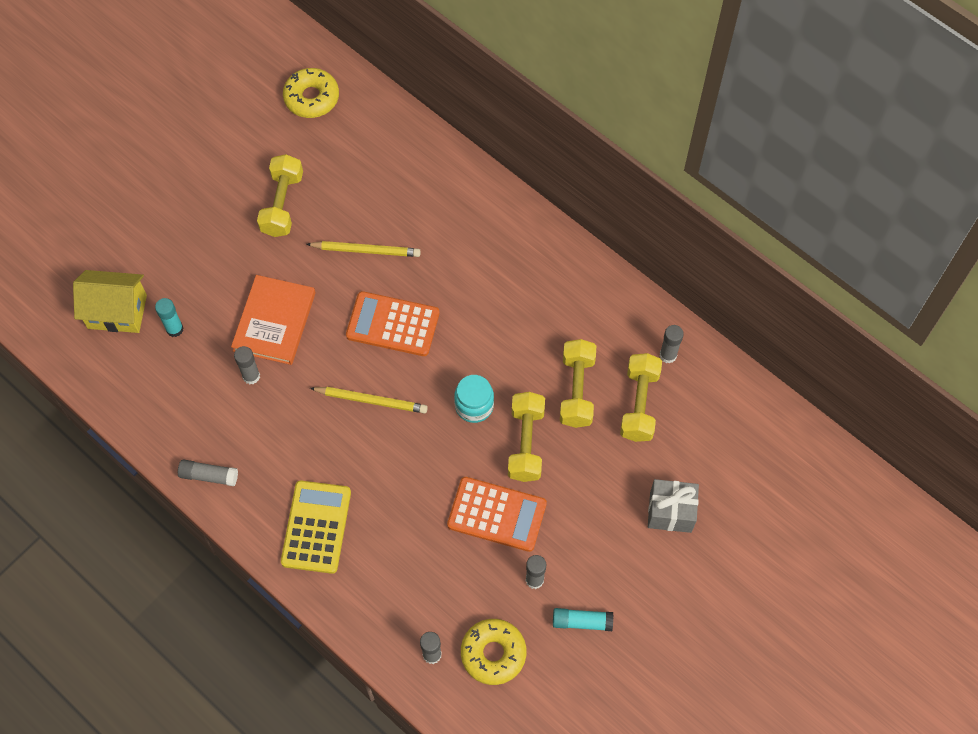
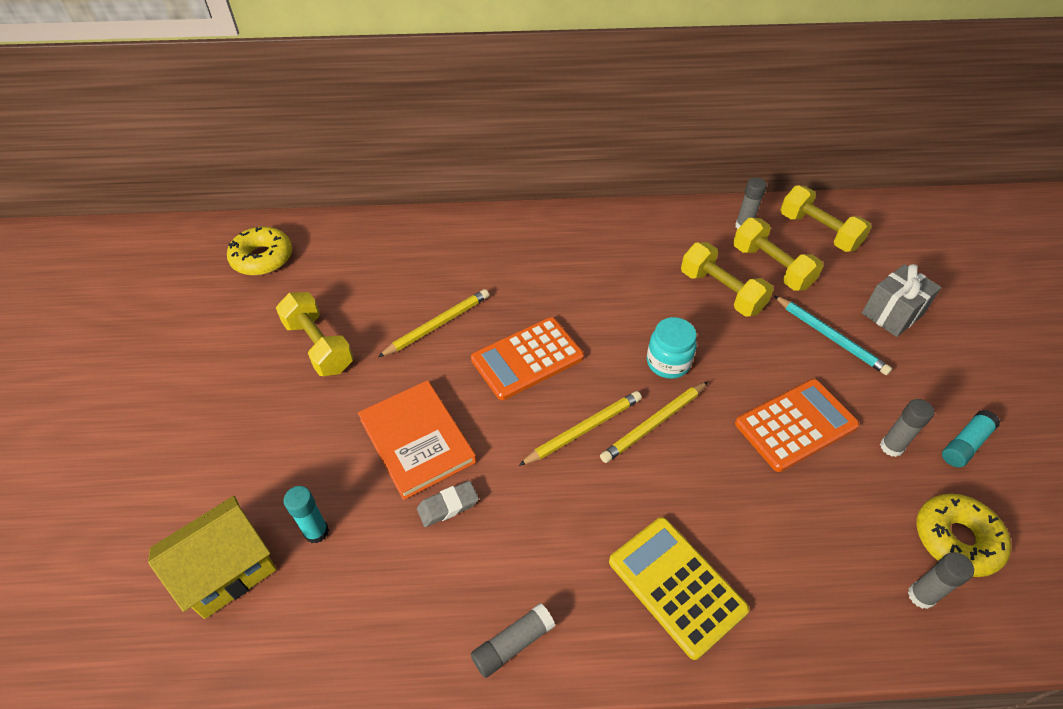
camera: 45 degrees left, 15 degrees down
(251, 376) = (448, 506): grey glue stick -> grey eraser
(415, 435) = (654, 423): none -> yellow pencil
(526, 443) = (740, 355): yellow dumbbell -> yellow dumbbell (818, 232)
(603, 486) = (830, 337): none -> turquoise pencil

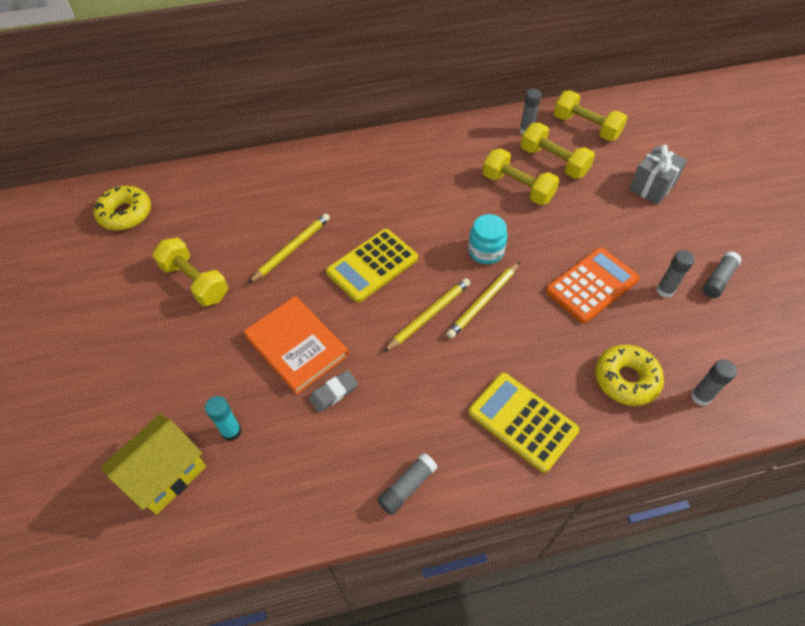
camera: 10 degrees left, 5 degrees up
(527, 358) = (372, 265): orange calculator -> yellow calculator
(830, 337) = (607, 212): turquoise pencil -> none
(956, 539) = (720, 351): yellow donut -> yellow donut (626, 379)
(965, 444) = (718, 280): turquoise glue stick -> grey glue stick

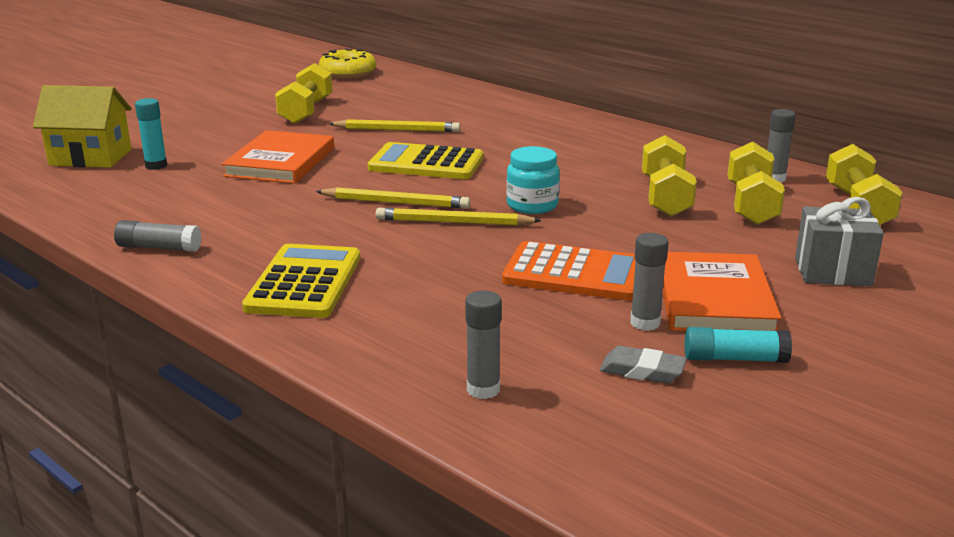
camera: 55 degrees right, 30 degrees down
(333, 393) = (241, 189): grey eraser -> grey eraser (642, 371)
(626, 379) = (445, 329): yellow donut -> none
(654, 248) = (714, 299): none -> orange book
(718, 280) = (734, 359): grey glue stick -> turquoise glue stick

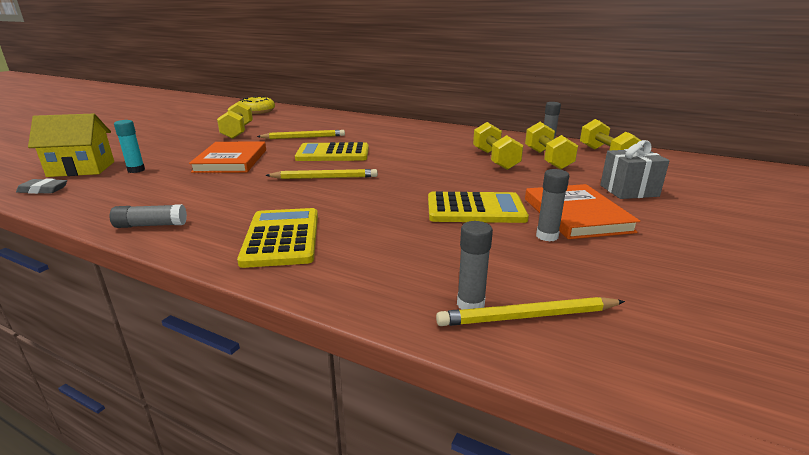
camera: 15 degrees left, 0 degrees up
(454, 222) = (372, 186): yellow pencil -> yellow pencil (528, 316)
(532, 205) = (417, 171): turquoise jar -> none
(575, 273) = (475, 209): orange calculator -> yellow calculator
(642, 371) = (574, 271): grey eraser -> grey eraser (43, 190)
(734, 359) = (626, 253): turquoise glue stick -> none

